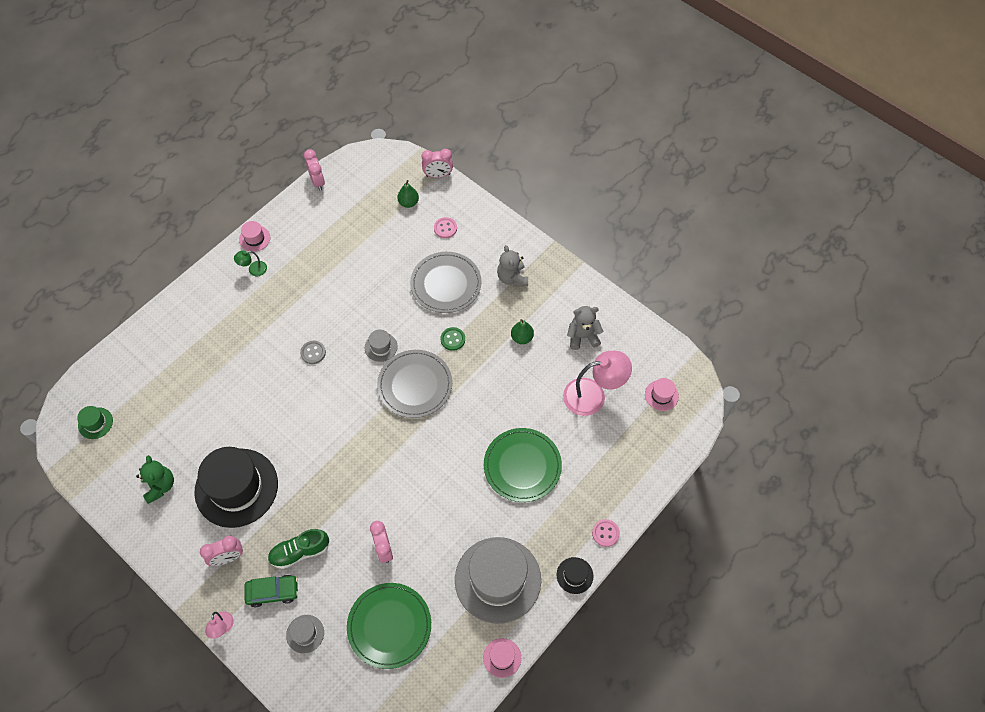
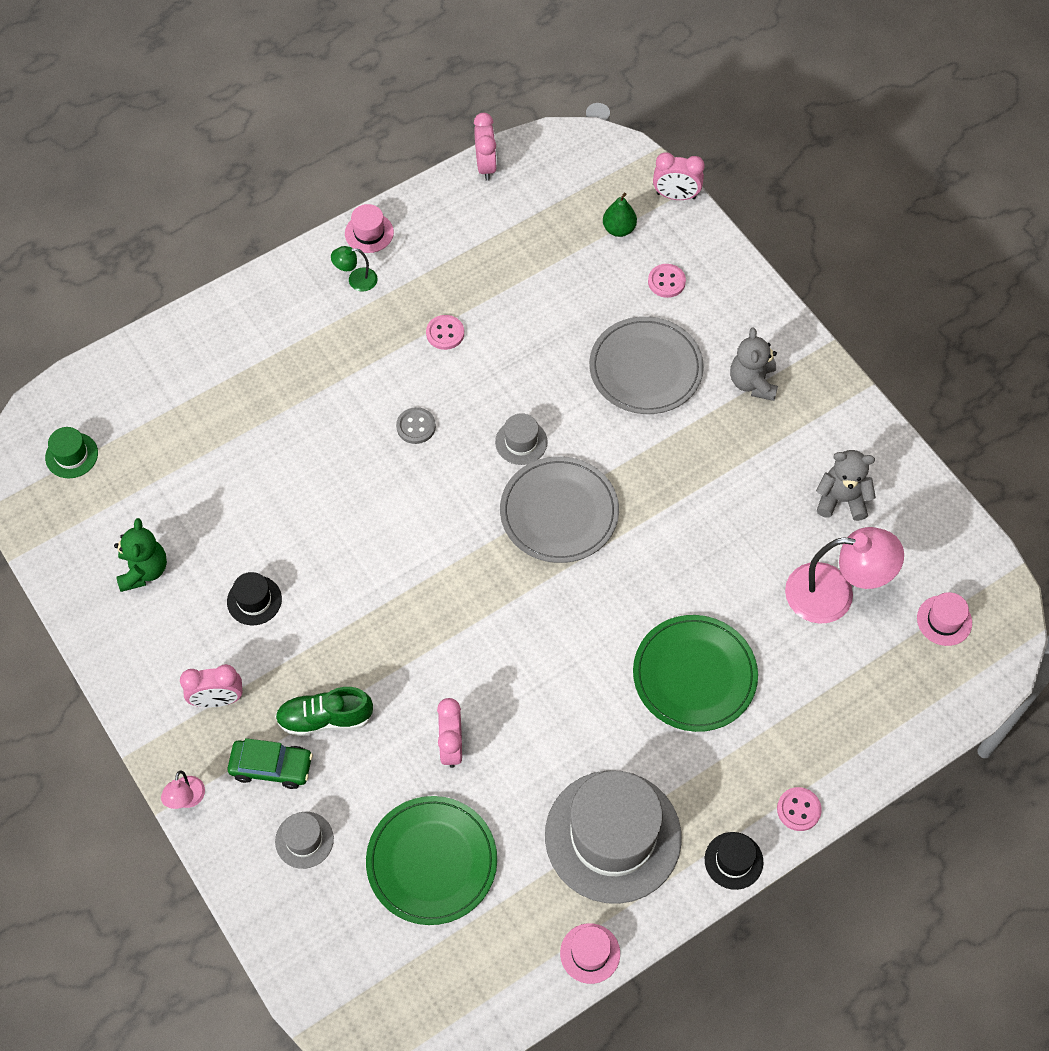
camera: 15 degrees right, 0 degrees up
(236, 487) = (254, 600): black hat -> black hat, size x0.43
(317, 290) = (445, 333): none -> pink button
(453, 339) = (635, 456): green button -> none
(522, 337) = (744, 479): green pear -> none

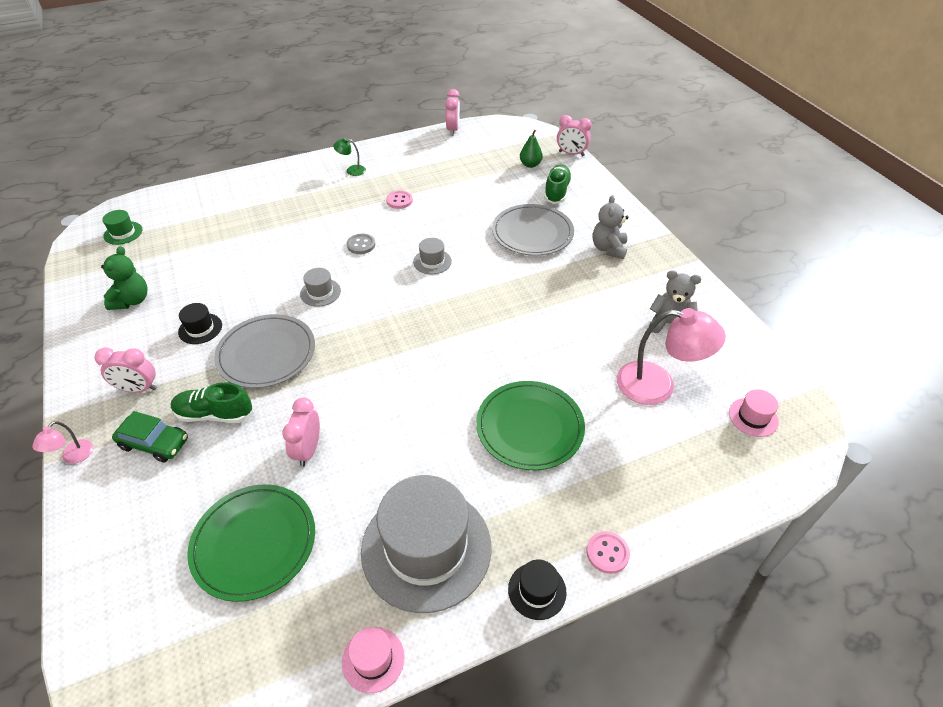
camera: 10 degrees right, 15 degrees down
(304, 840) = (152, 505): grey hat -> grey hat (320, 292)
(369, 233) = (369, 151): pink hat -> none
(559, 512) = (447, 304): grey plate -> grey plate (266, 353)
(666, 282) = (556, 192): pink button -> green shoe

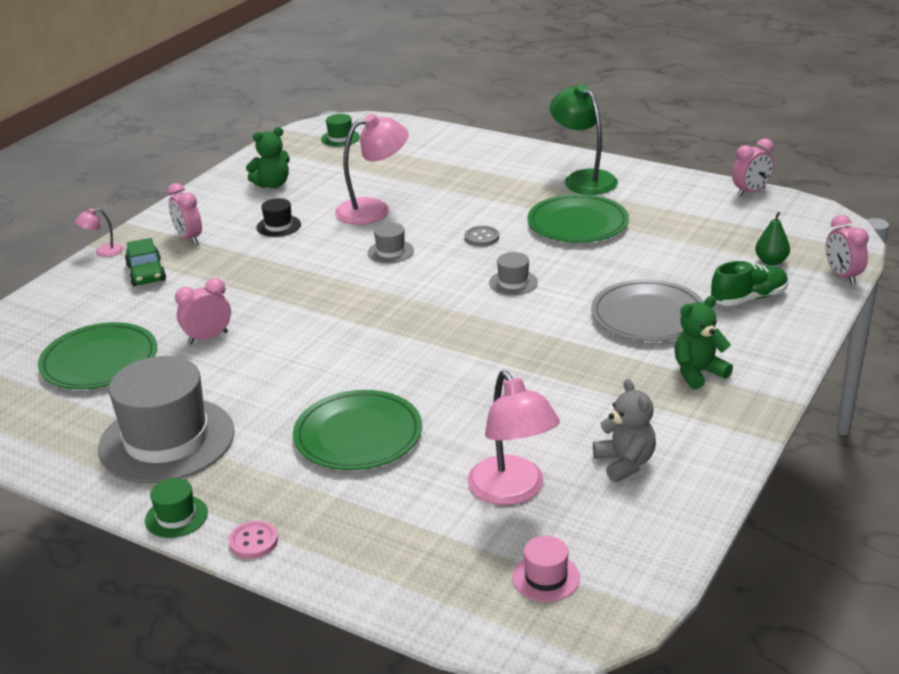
camera: 55 degrees right, 15 degrees down
(214, 414) = (199, 280): green shoe -> none
(252, 271) = (373, 209): none -> pink lamp
(266, 353) = (287, 267): grey plate -> none
(351, 170) = (583, 179): green lamp -> green lamp, size x2.13
(373, 659) = (46, 463): pink hat -> none
(399, 201) = (577, 223): pink button -> green plate
(537, 590) = (176, 517): black hat -> green hat
(608, 249) = (698, 373): grey teddy bear -> green teddy bear

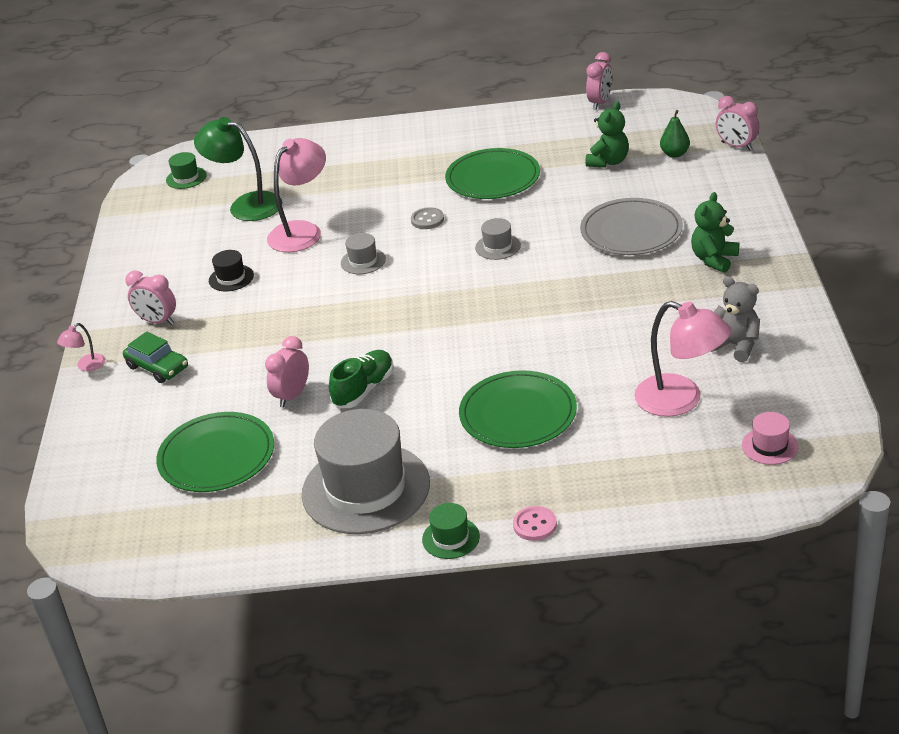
camera: 30 degrees left, 5 degrees up
(272, 184) = (175, 243): green teddy bear -> green teddy bear (608, 162)
(583, 179) = (454, 138): green lamp -> green lamp (246, 205)
(748, 298) = (689, 189): green shoe -> green shoe (364, 389)

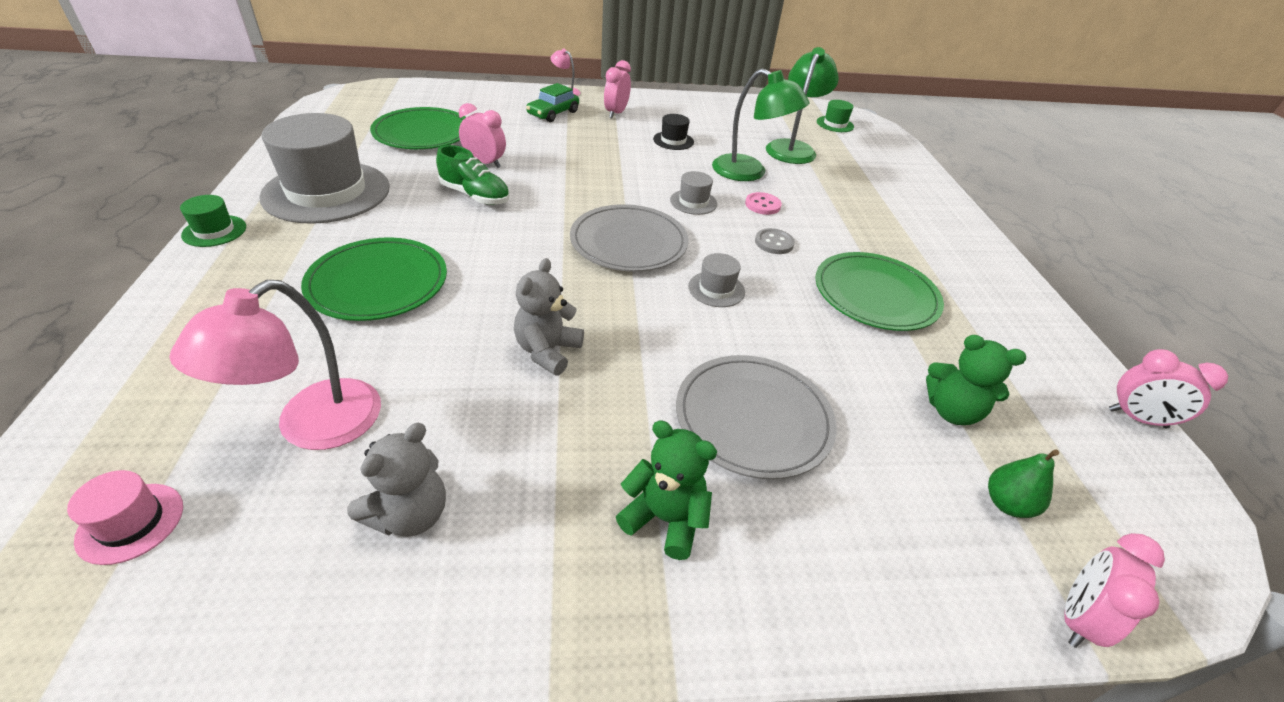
camera: 80 degrees right, 5 degrees up
(302, 231) = (749, 172): pink lamp -> green lamp
(436, 292) = (629, 242): none -> grey plate
(535, 525) = (182, 281): pink button -> pink button (762, 205)
(586, 316) = (547, 351): none -> grey teddy bear

